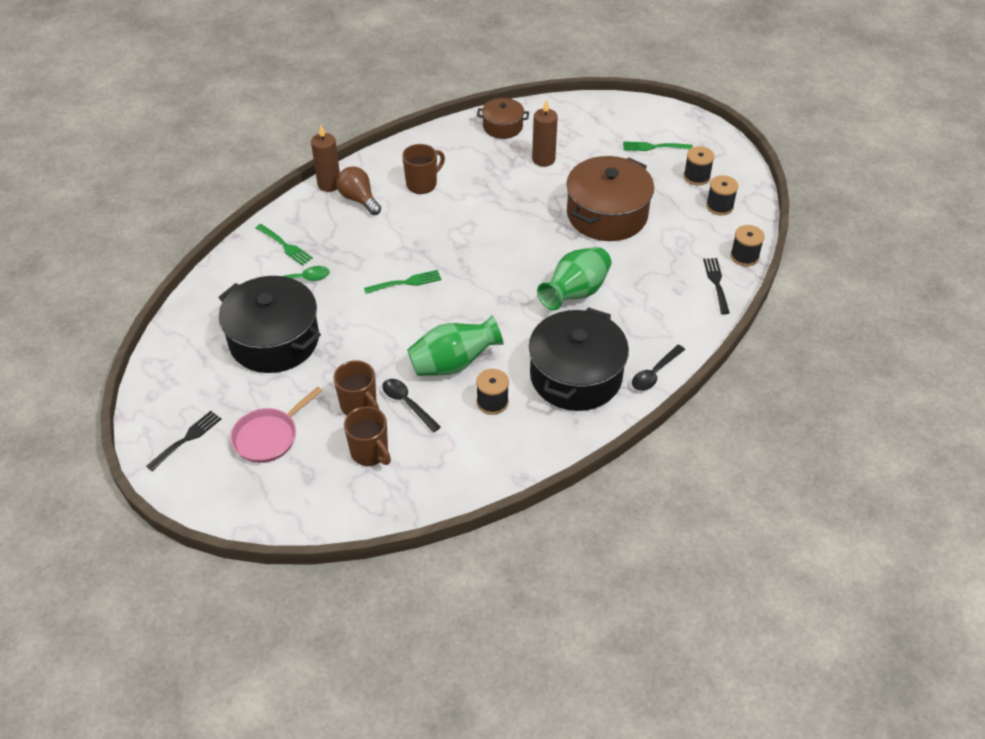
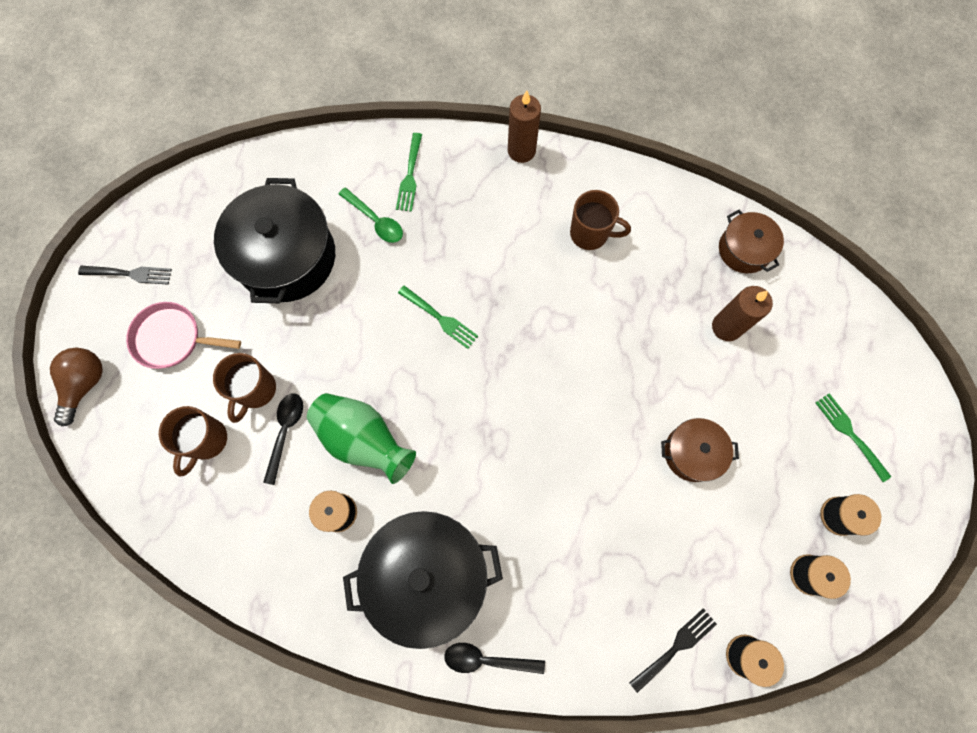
camera: 55 degrees right, 25 degrees up
(359, 199) = (521, 192): brown light bulb -> brown light bulb (85, 384)
(575, 293) = (545, 497): green vase -> none
(607, 214) = (692, 453): brown pot -> brown pot, size x0.53

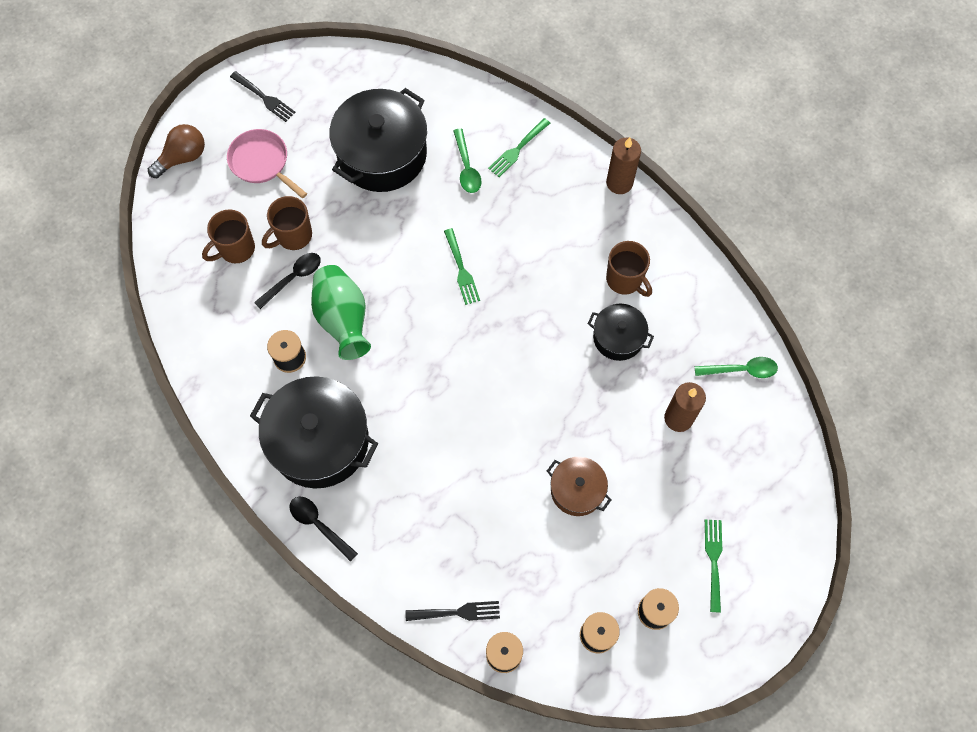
camera: 35 degrees right, 5 degrees down
(623, 289) = (618, 337): none -> black pot
(744, 250) = (741, 370): brown pot -> green spoon

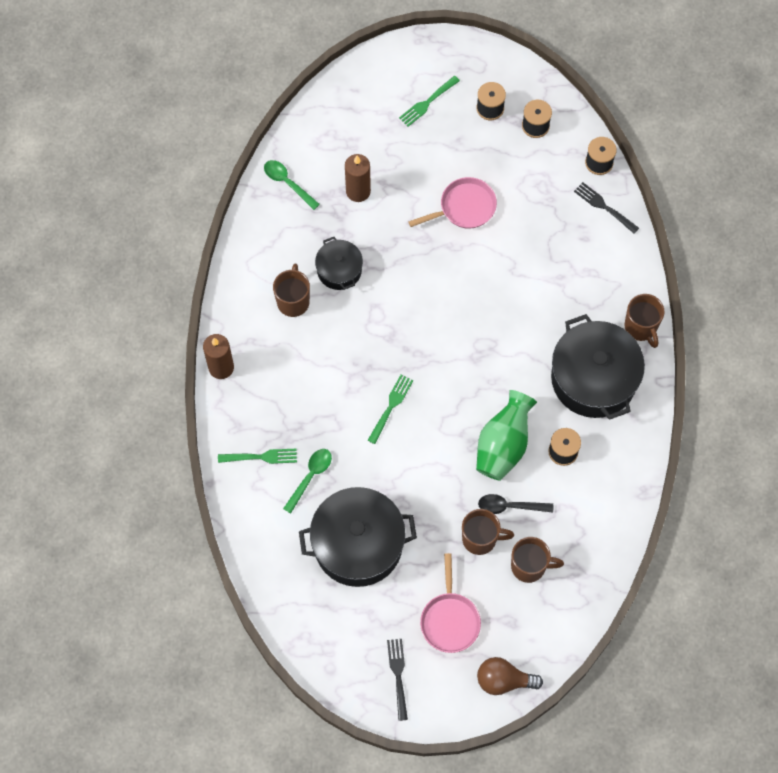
camera: 135 degrees left, 0 degrees up
(319, 525) = (641, 327): black spoon -> brown mug
(577, 490) = (464, 207): brown pot -> pink pan

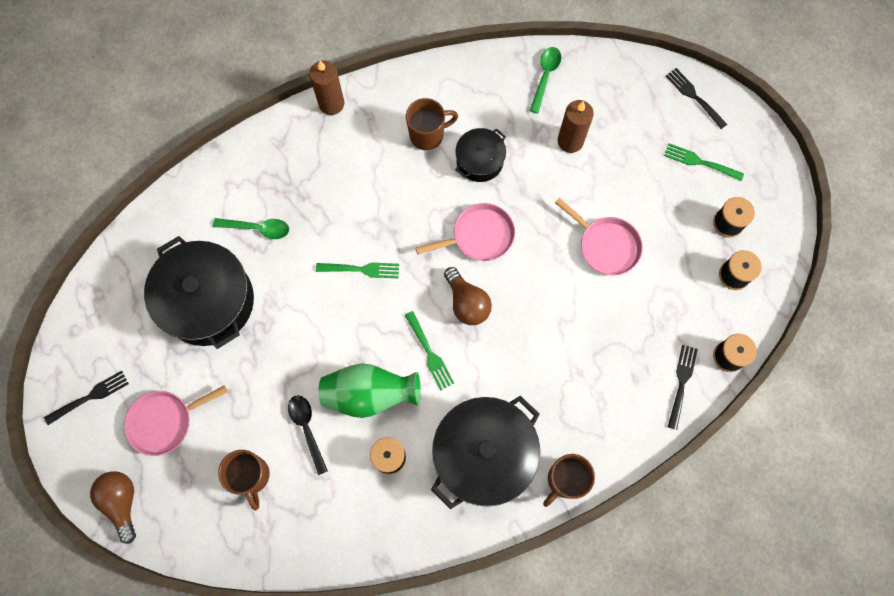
camera: 65 degrees right, 5 degrees up
(261, 457) = (259, 177): green fork -> green fork (429, 353)
(367, 78) = (694, 96): none -> black fork
(407, 300) = (479, 236): none -> pink pan
(461, 336) = (467, 303): none -> brown light bulb
(480, 539) = (261, 415): brown mug -> none

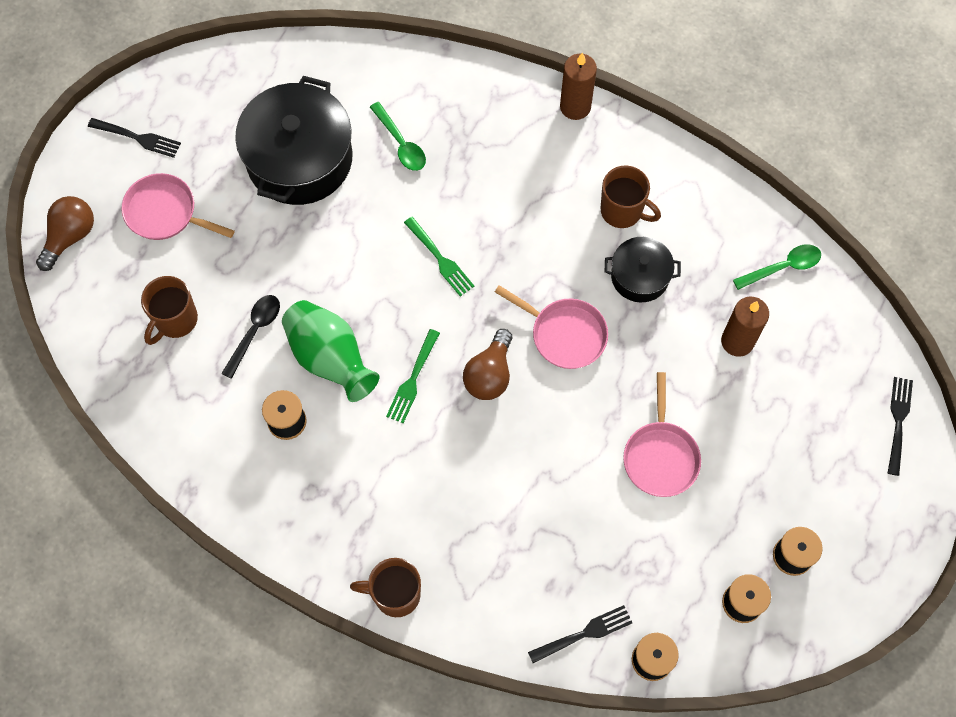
camera: 50 degrees right, 5 degrees down
(484, 454) = (358, 502): black pot -> none
(700, 162) = (832, 480): green fork -> none

